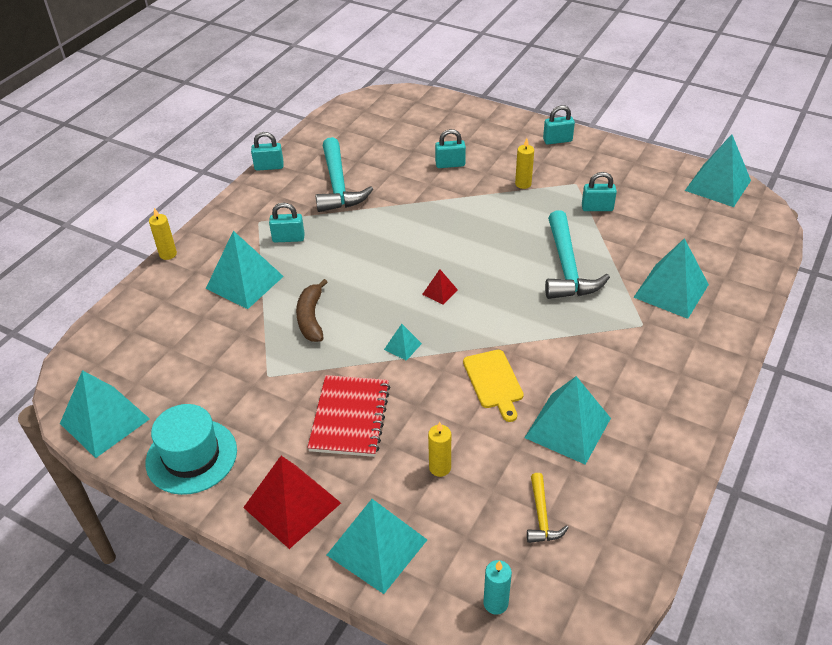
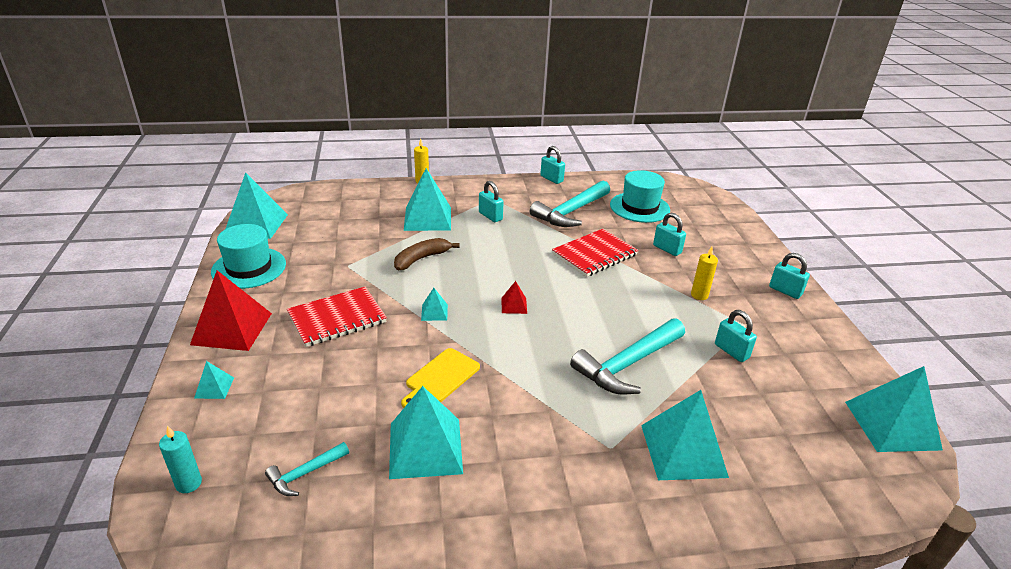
camera: 50 degrees right, 10 degrees down
(375, 143) = (639, 207): none -> turquoise hat
(377, 547) = (214, 387): turquoise pyramid -> turquoise pyramid, size x0.46
(416, 207) = (594, 254): none -> red notebook
(440, 468) = (319, 387): yellow candle -> none
(541, 516) = (305, 473): yellow hammer -> turquoise hammer

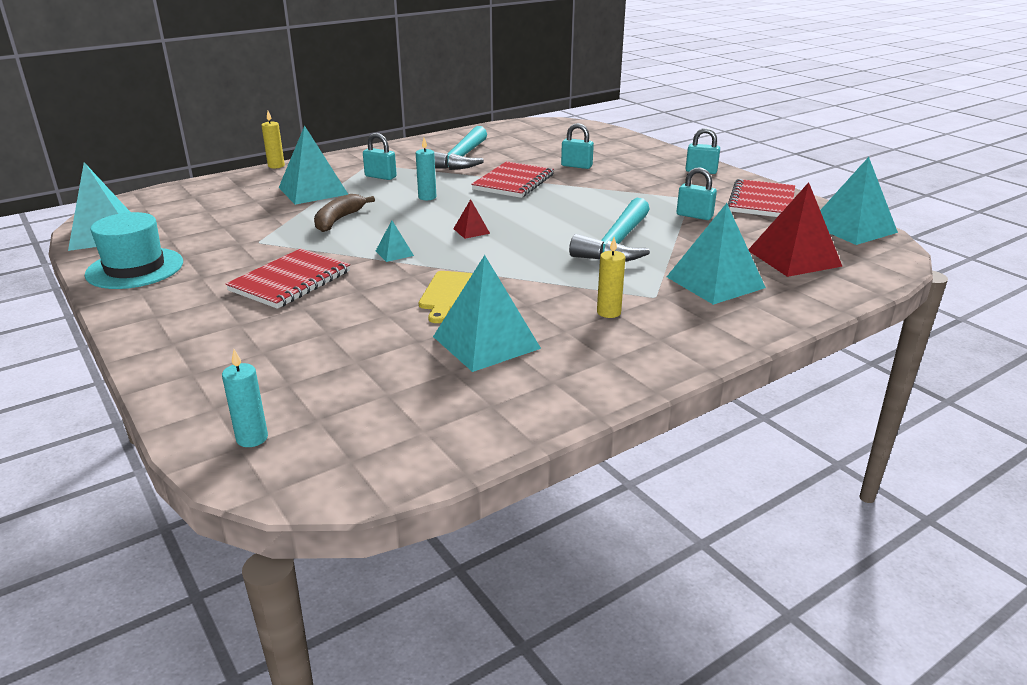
camera: 25 degrees left, 5 degrees down
(214, 387) = (199, 364): turquoise pyramid -> none
(231, 328) = (168, 317): red pyramid -> red pyramid (794, 258)
(305, 473) = (380, 393): turquoise hammer -> none
(509, 252) = (427, 197): none -> turquoise candle
(551, 179) = (417, 140): turquoise padlock -> none
(639, 207) = (523, 144): turquoise hat -> none
(699, 295) = (634, 188): yellow candle -> yellow candle (608, 312)
(818, 353) = (762, 201): none -> red notebook

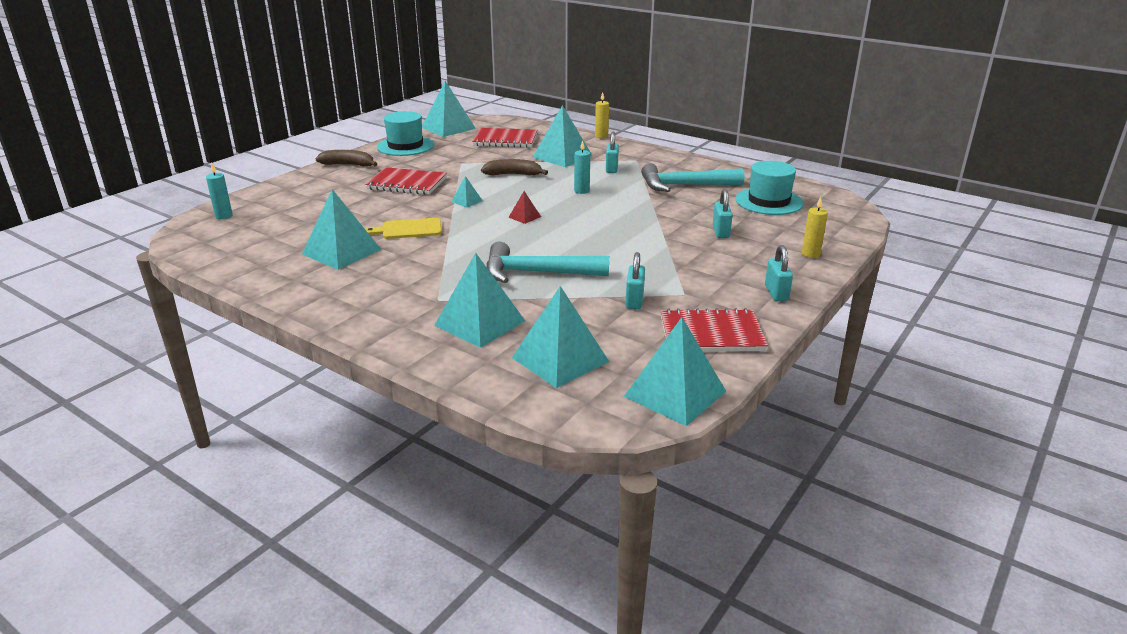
camera: 70 degrees right, 0 degrees up
(153, 315) = (348, 165): none -> brown banana
(513, 182) = (647, 214): red notebook -> red notebook (505, 140)
(526, 141) = (769, 201): none -> turquoise hat
(608, 312) = (401, 285): yellow candle -> yellow candle (810, 254)
(794, 258) = (560, 359): red pyramid -> turquoise pyramid

